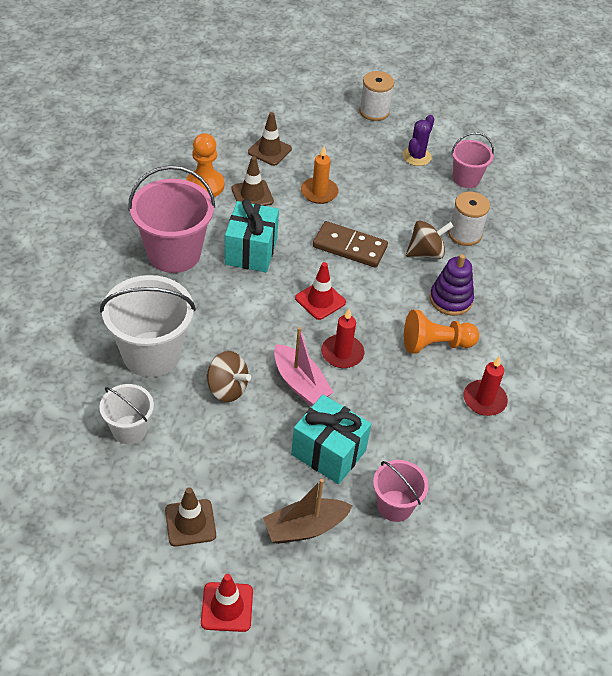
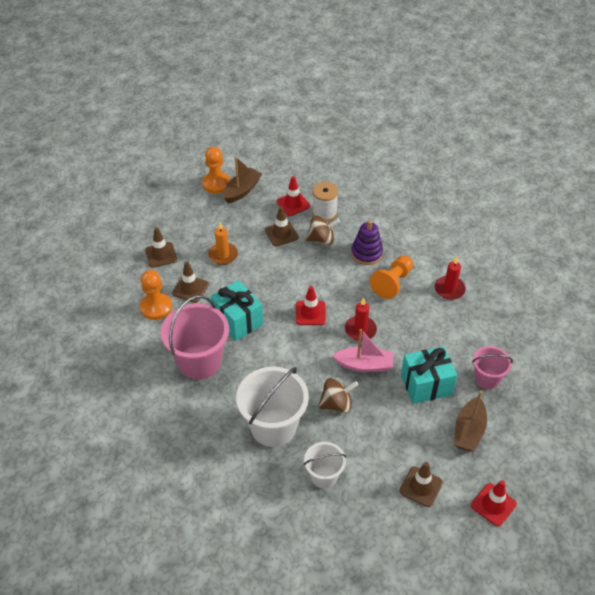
camera: 45 degrees left, 0 degrees up
(349, 247) = (282, 271): brown domino -> none
(374, 111) = (183, 183): white spool -> none
(396, 218) = (281, 234): none -> brown traffic cone
(402, 134) = (216, 184): none -> orange pawn
(416, 156) = (242, 190): purple cactus -> brown boat
(426, 253) = (321, 240): brown spinning top -> brown spinning top turned 60 degrees clockwise
(446, 203) = (293, 204): none -> red traffic cone
(466, 178) = (283, 182): pink bucket -> none

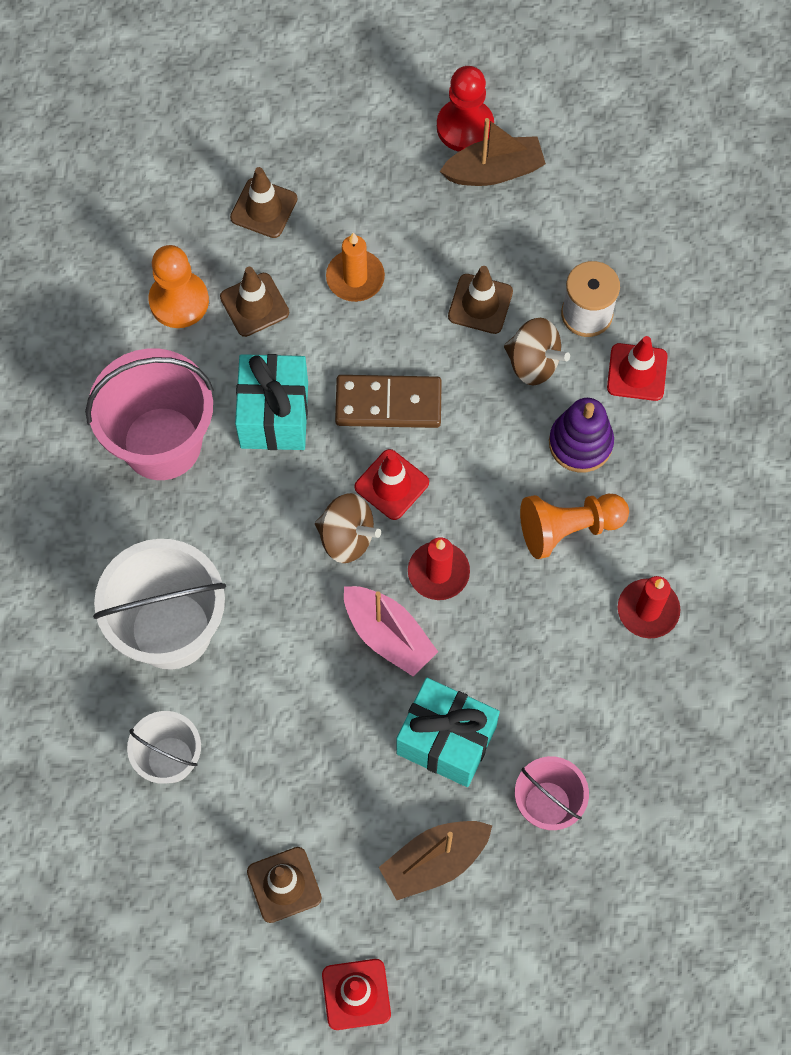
camera: 40 degrees right, 20 degrees up
(216, 184) = (465, 127): orange pawn -> red pawn
(280, 287) = (388, 403): none -> brown domino
(293, 204) = (552, 258): red traffic cone -> red traffic cone (637, 372)
(336, 404) = (289, 666): brown spinning top -> brown spinning top (347, 537)

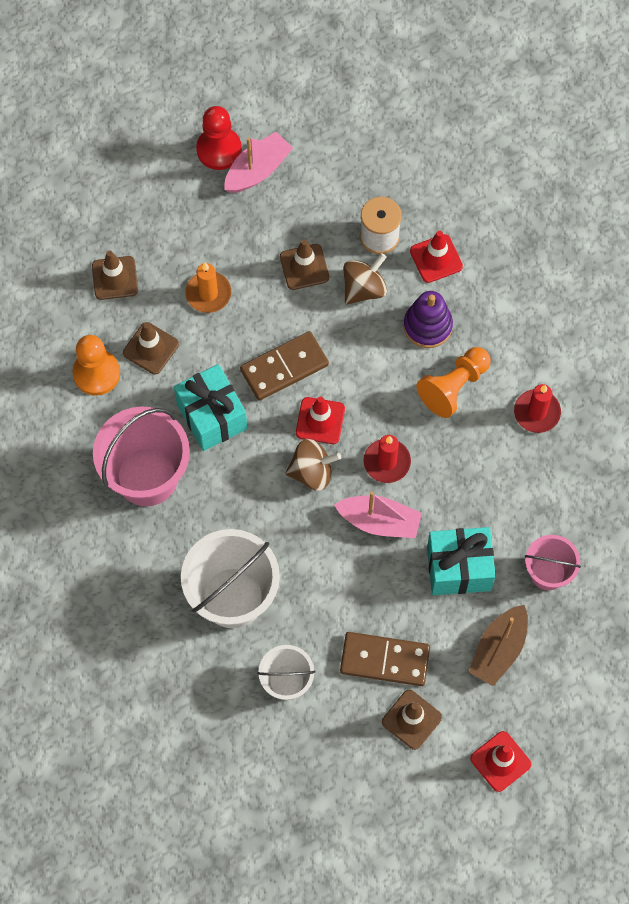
camera: 30 degrees left, 0 degrees up
(296, 798) = (384, 660): none -> brown domino
(494, 171) = (258, 170): brown boat -> pink boat
(533, 363) = (364, 288): brown spinning top -> brown spinning top turned 45 degrees counterclockwise

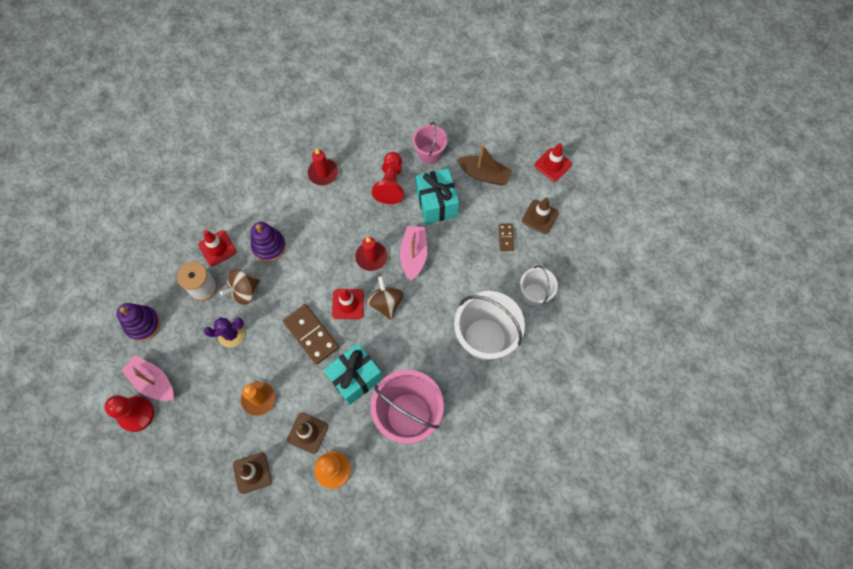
camera: 100 degrees left, 0 degrees up
(304, 267) = (231, 334): brown traffic cone -> purple cactus
(339, 161) = (143, 324): none -> purple stacking toy
(364, 288) = (244, 291): brown spinning top -> brown spinning top turned 75 degrees counterclockwise
(384, 660) = (506, 238): brown domino -> brown domino, size x0.52
(454, 387) = (311, 224): orange pawn -> none
(503, 507) = (390, 184): none -> red pawn

